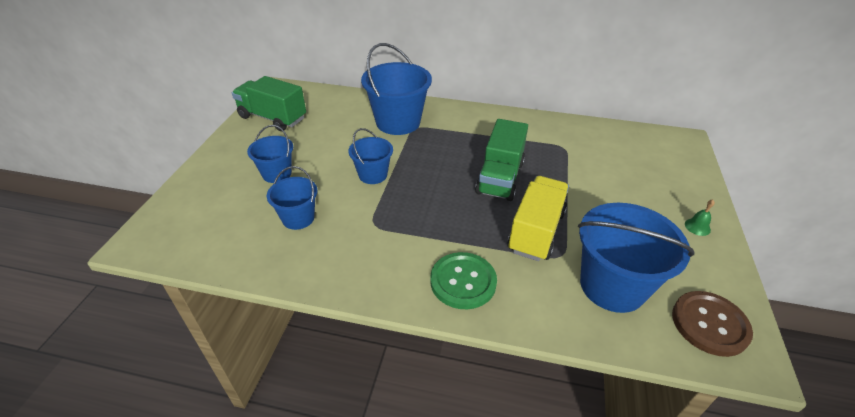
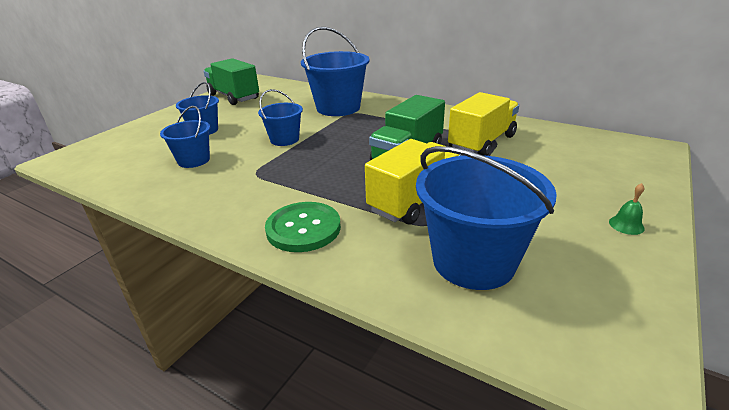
camera: 20 degrees right, 10 degrees down
(554, 152) = (482, 143): none -> yellow truck
(709, 324) = (587, 325): brown button -> none

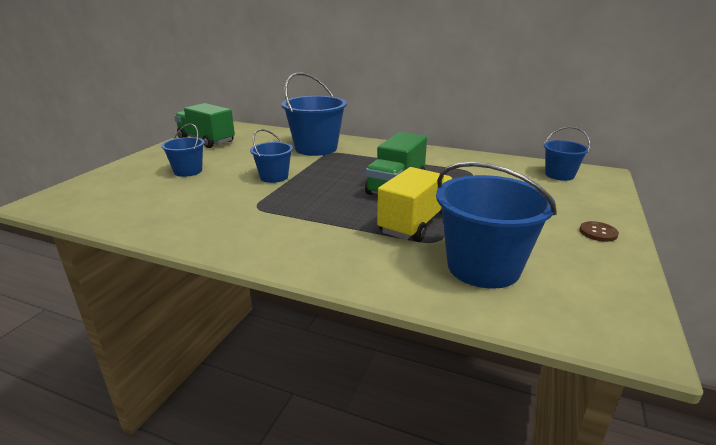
camera: 10 degrees left, 5 degrees down
(193, 160) = (188, 198): blue bucket -> blue bucket (559, 175)
(303, 228) = (322, 250): green button -> none
(482, 143) = (459, 174): yellow truck -> none
(626, 225) = (598, 232): green bell -> brown button

